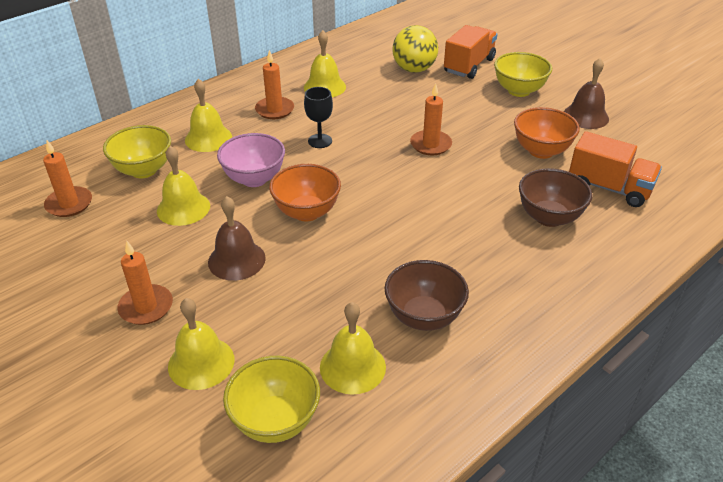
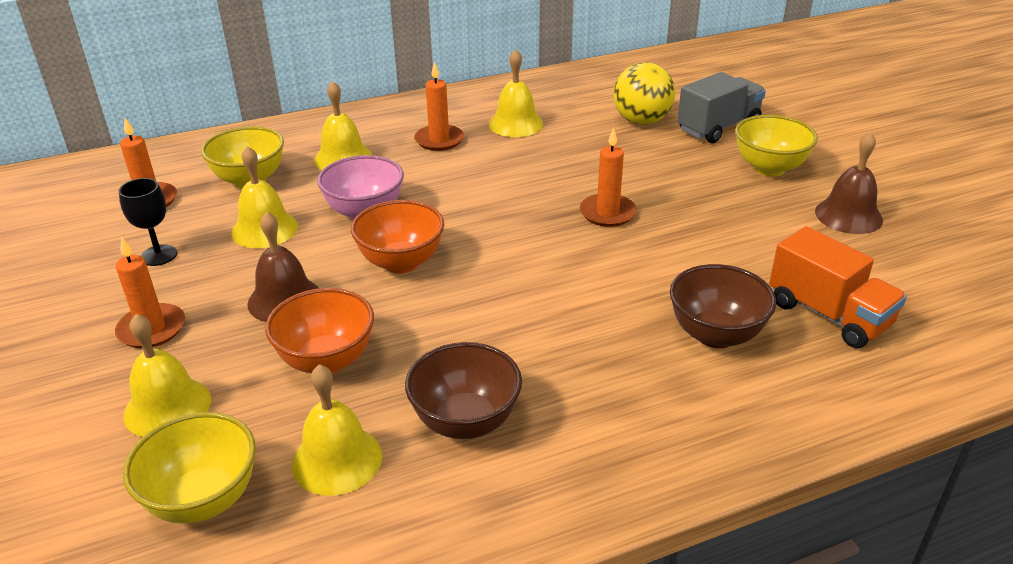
camera: 20 degrees right, 5 degrees down
(320, 141) = (470, 184): black goblet -> black goblet (159, 255)
(469, 65) = (718, 127): orange truck -> grey truck
(541, 151) = (756, 248): orange bowl -> orange bowl (327, 360)

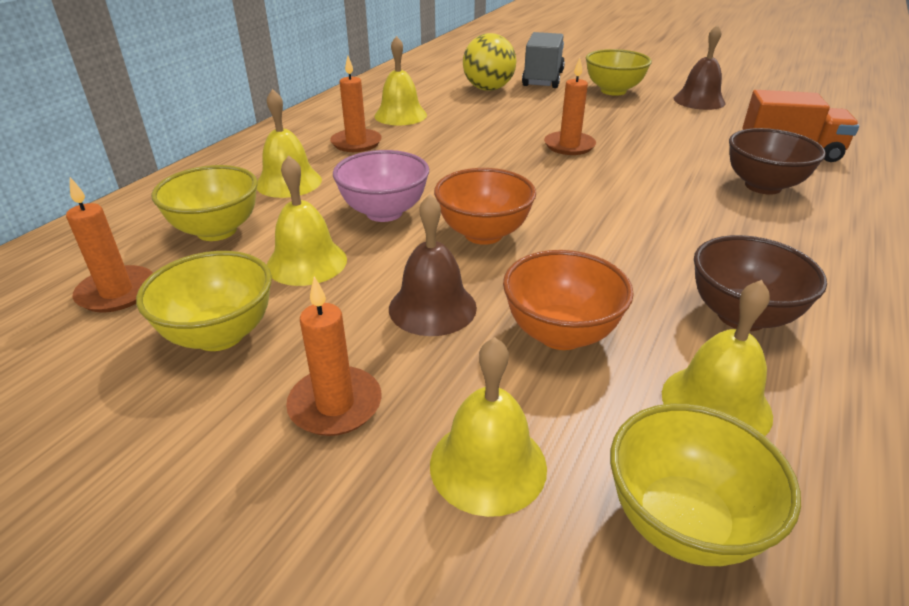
camera: 40 degrees left, 0 degrees up
(159, 255) = (220, 335): black goblet -> yellow bowl

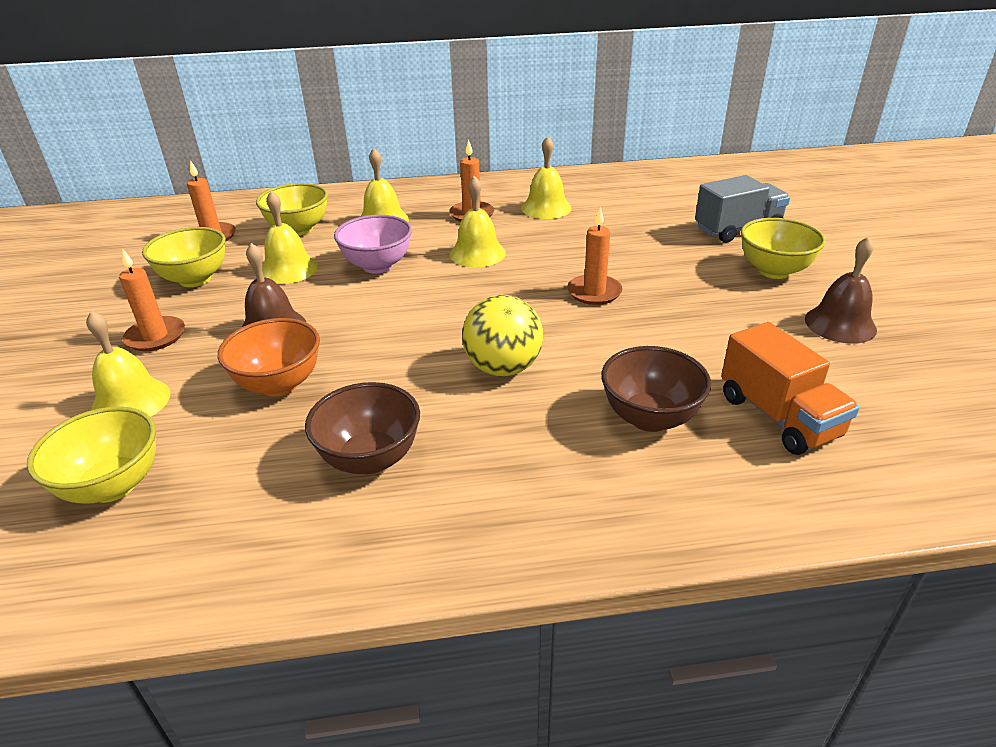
camera: 55 degrees right, 0 degrees up
(483, 234) = (386, 311): orange bowl -> none
(488, 89) = (664, 217): yellow ball -> yellow ball (503, 368)
(716, 404) = (240, 472): yellow bell -> yellow bell (477, 253)

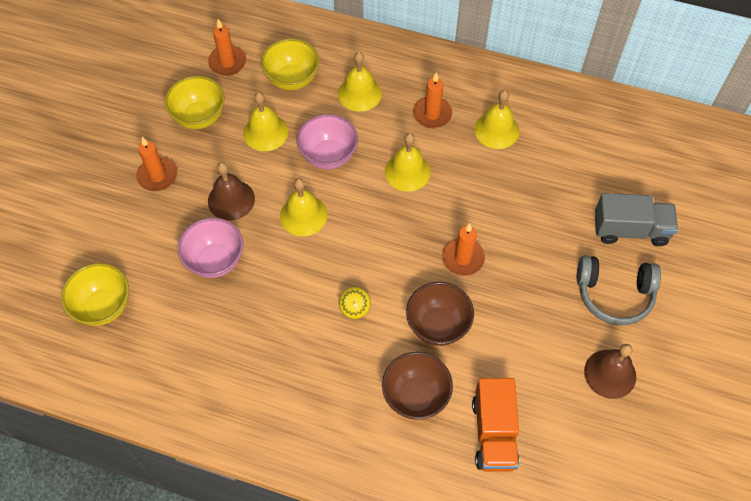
camera: 25 degrees right, 25 degrees up
(130, 402) = (128, 237): yellow bell -> yellow bell (303, 215)
(279, 384) = (215, 260): orange bowl -> pink bowl
(370, 458) = (241, 351): brown bowl -> brown bowl (438, 325)
(503, 368) = (355, 309): yellow ball -> yellow ball, size x0.58
(774, 271) = (614, 294): yellow bowl -> grey headphones

